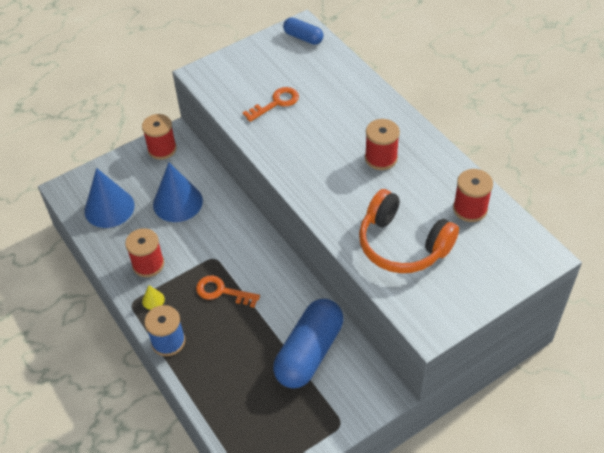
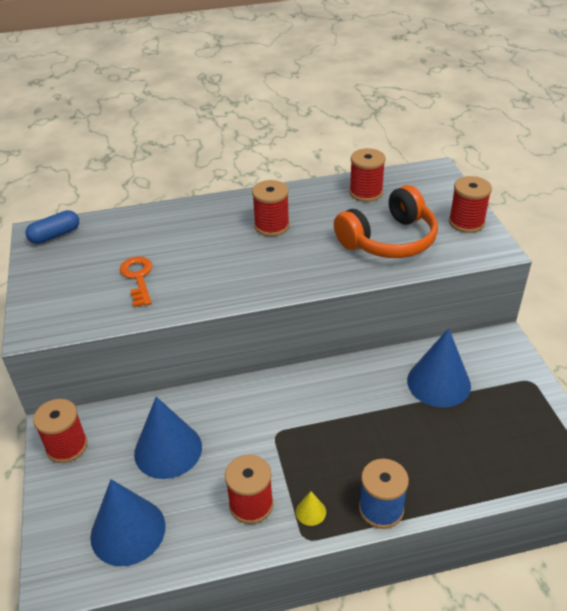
camera: 70 degrees left, 10 degrees down
(222, 291) = (328, 437): orange key -> none
(309, 352) = (438, 383): blue capsule -> blue cone
(462, 298) = (466, 222): none -> red spool

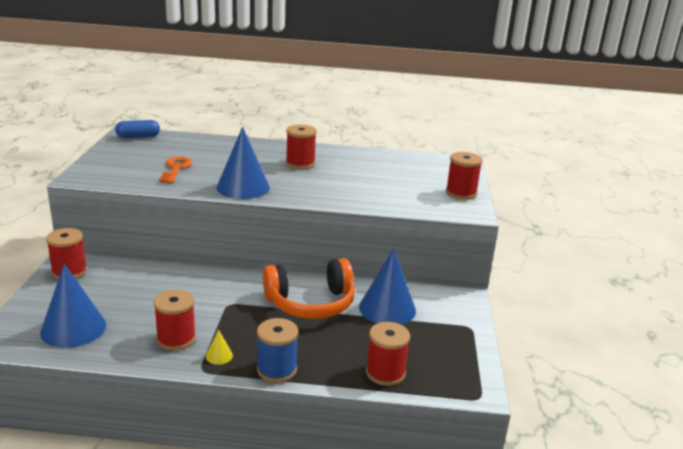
camera: 15 degrees right, 15 degrees down
(168, 450) = (140, 292): blue cone -> blue cone (243, 187)
(366, 192) = (392, 161): red spool -> red spool (385, 373)
(389, 240) = (387, 189): orange headphones -> orange headphones (311, 303)

